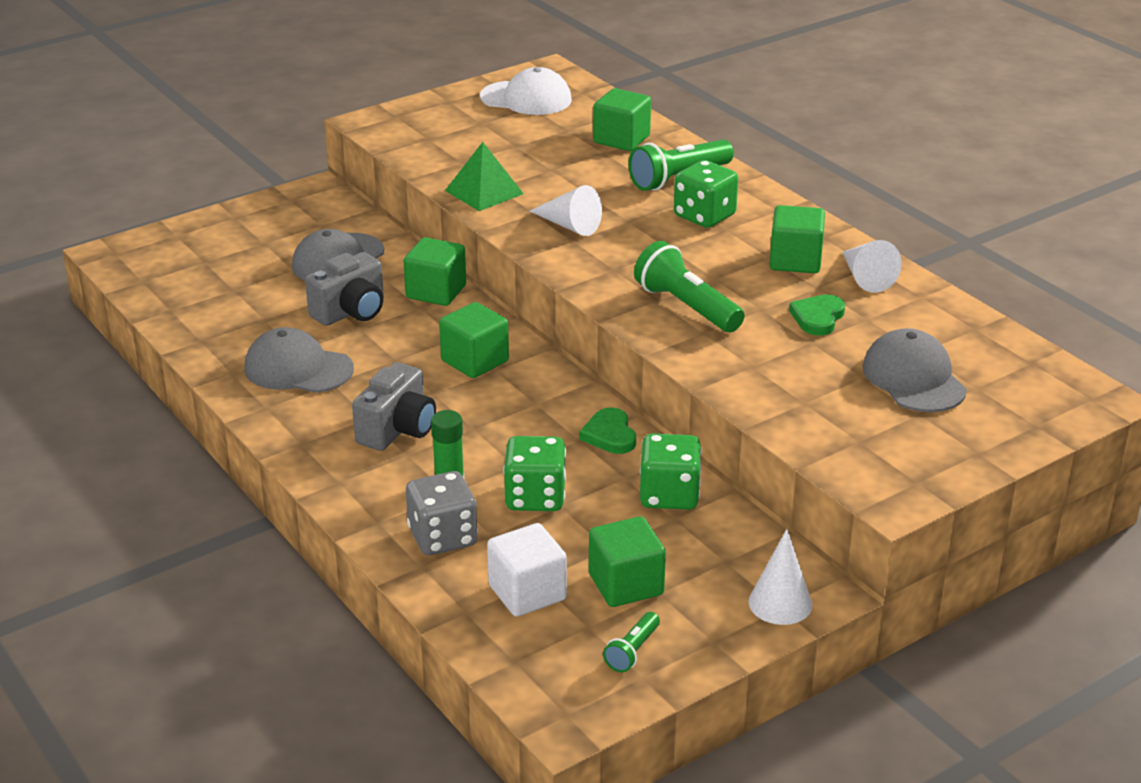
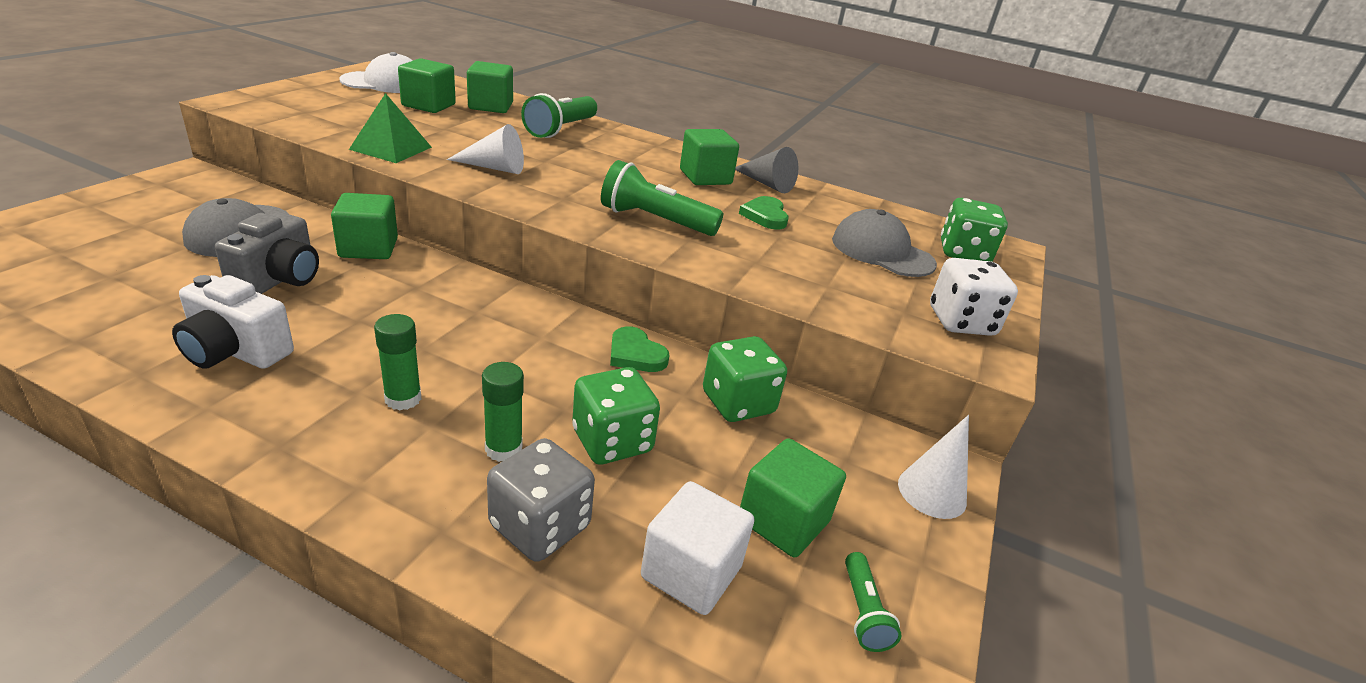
camera: 35 degrees left, 0 degrees up
(298, 369) = (235, 351): grey cap -> white camera
(397, 430) = (403, 399): grey camera -> green glue stick
(475, 361) = (449, 307): green cube -> green cube (428, 105)
(704, 216) = (605, 152): green dice -> green dice (963, 253)
(865, 277) = (767, 184): white cone -> grey cone
(910, 463) = (961, 322): none -> white dice

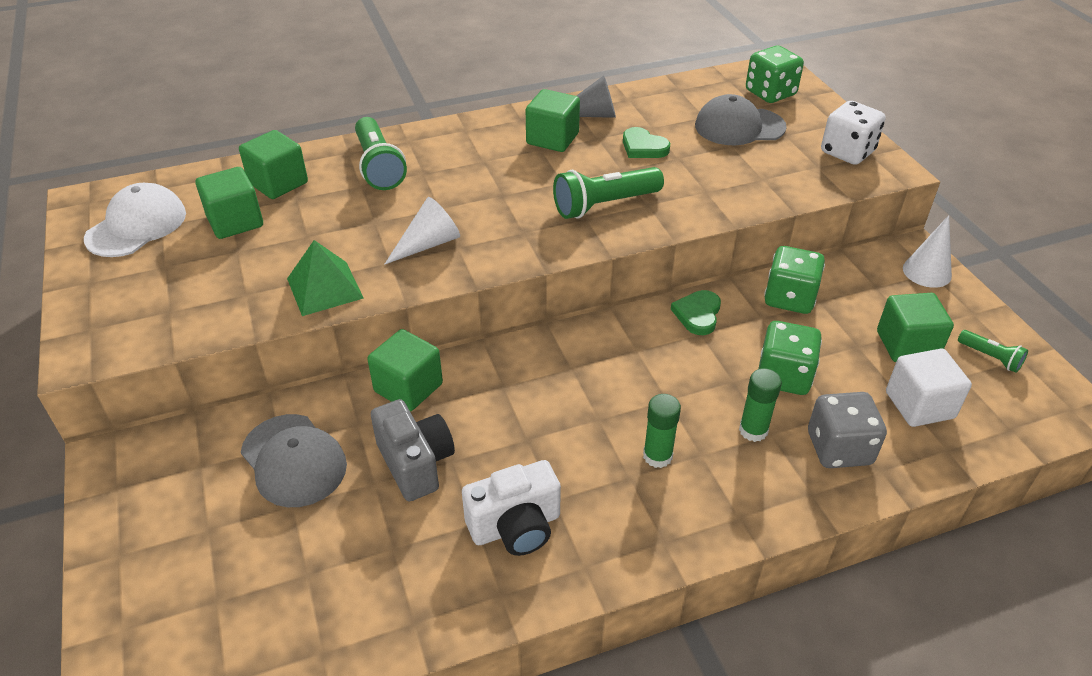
camera: 40 degrees left, 10 degrees up
(635, 354) = (697, 314): green heart -> green heart turned 105 degrees clockwise

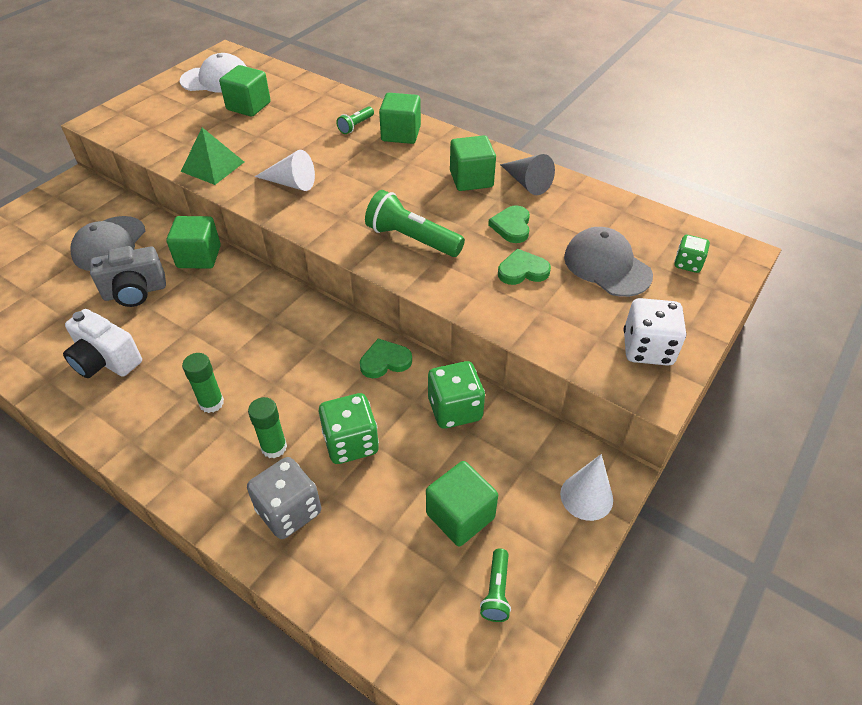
camera: 55 degrees right, 5 degrees up
(278, 183) = (300, 101): green cube -> green cube (401, 134)
(378, 167) = (356, 126): green flashlight -> green flashlight, size x0.53
(415, 463) = (135, 292): grey camera -> grey camera turned 45 degrees clockwise
(707, 167) = (522, 271): none -> green heart
(770, 93) = (687, 264): green dice -> green dice, size x0.60
(919, 405) = (383, 552): white cube -> none

